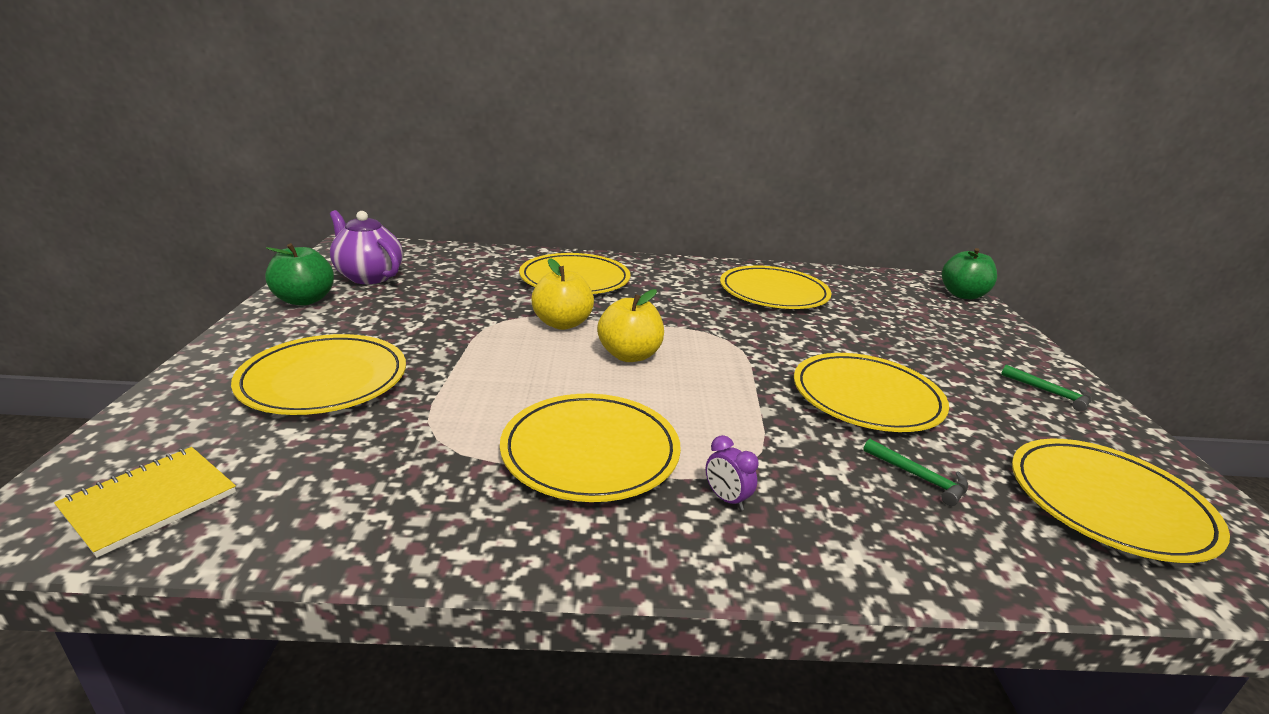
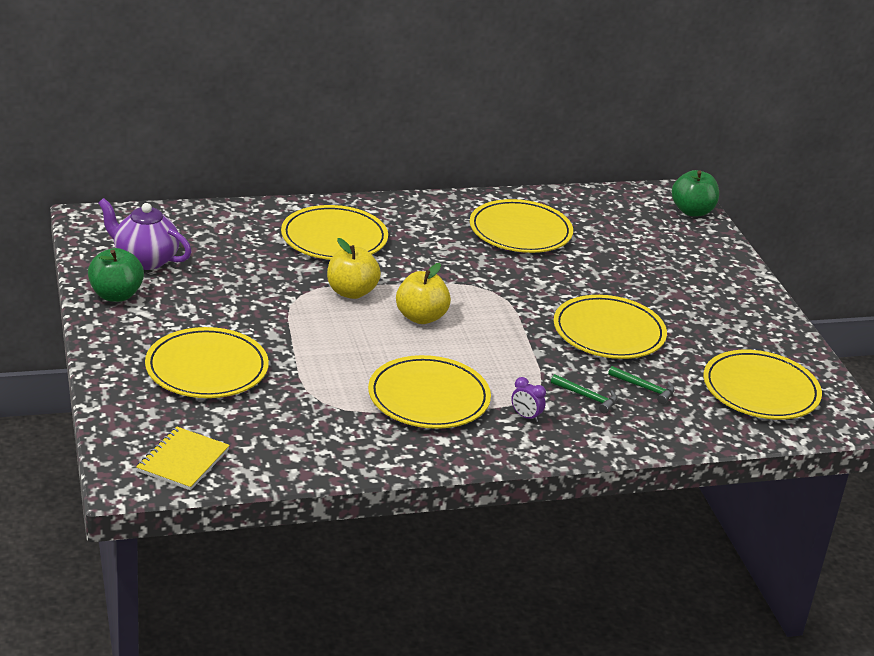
camera: 15 degrees left, 5 degrees up
(1050, 393) = (745, 311): green hammer -> green hammer (587, 397)

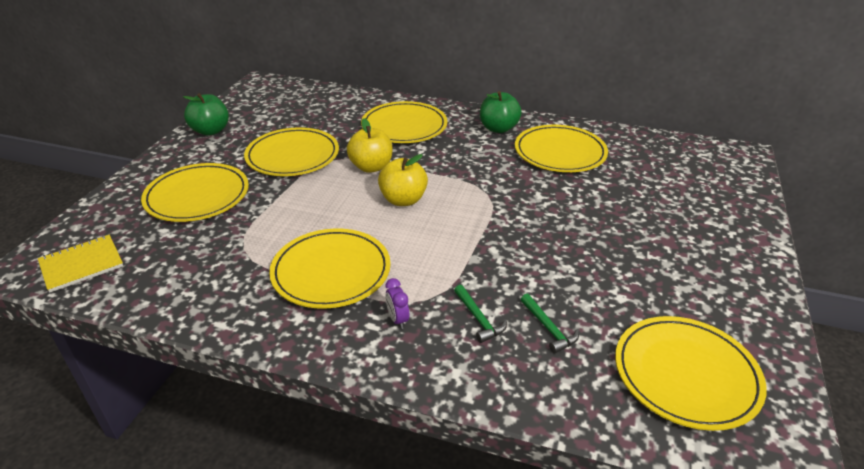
camera: 35 degrees right, 5 degrees up
(145, 260) = (259, 113): purple teapot -> none
(609, 332) = (562, 259): yellow plate -> yellow plate (292, 156)
(692, 211) = (742, 170): green apple -> green apple (498, 128)

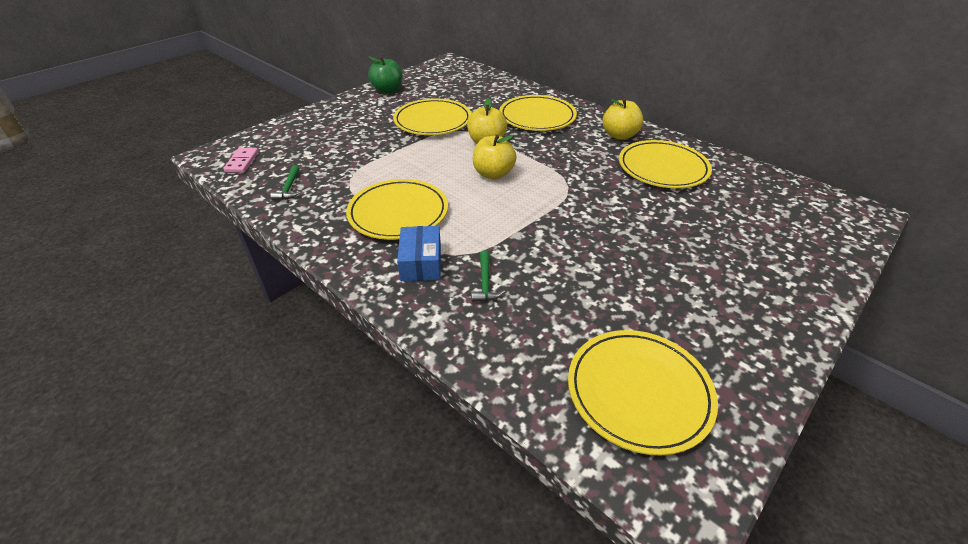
camera: 25 degrees right, 5 degrees up
(82, 265) = (242, 162): yellow notebook -> pink domino
(197, 196) = (345, 134): yellow plate -> none
(397, 319) = (421, 263): purple clock -> blue box
(498, 128) = (619, 135): green apple -> yellow apple
(548, 328) = (539, 309): green hammer -> green hammer (289, 188)

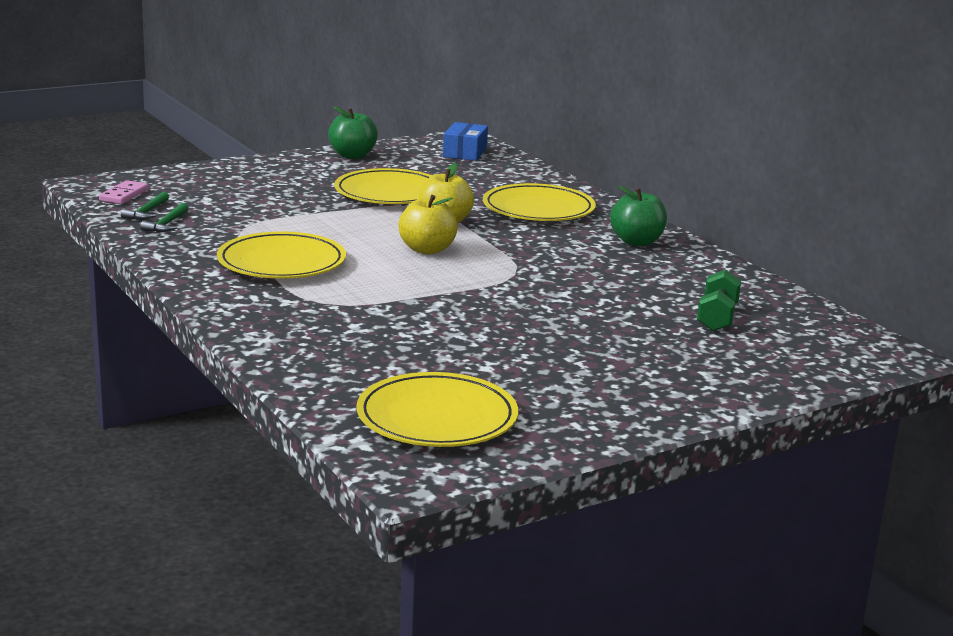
camera: 15 degrees right, 20 degrees down
(421, 263) = (278, 302): blue box -> blue box (465, 152)
(485, 283) = (339, 326): green hammer -> green hammer (147, 212)
(619, 135) = (637, 242): yellow apple -> green apple
(663, 168) = (662, 278): yellow plate -> none
(728, 201) = (717, 317): none -> green dumbbell

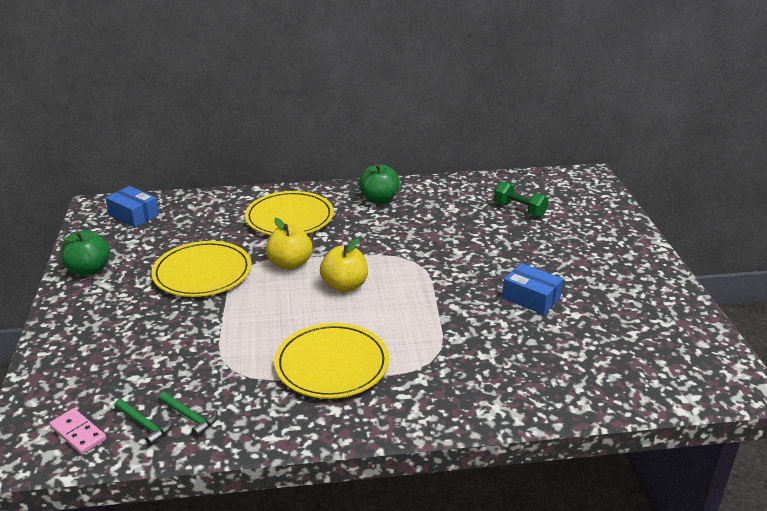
camera: 65 degrees left, 10 degrees up
(437, 417) = (653, 354): yellow plate -> none
(498, 340) = (531, 298): none -> blue box

